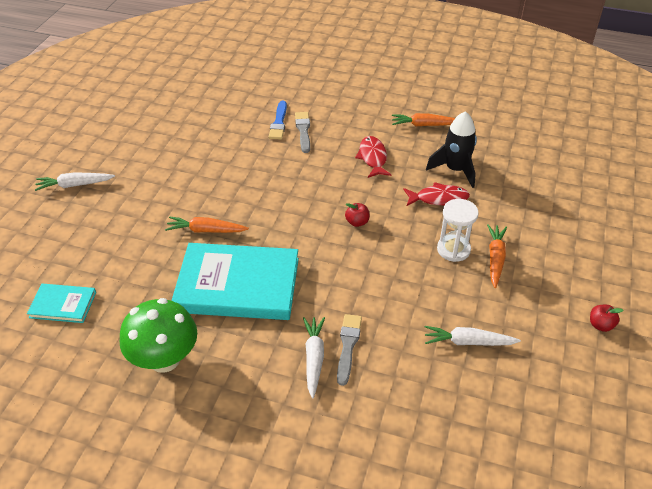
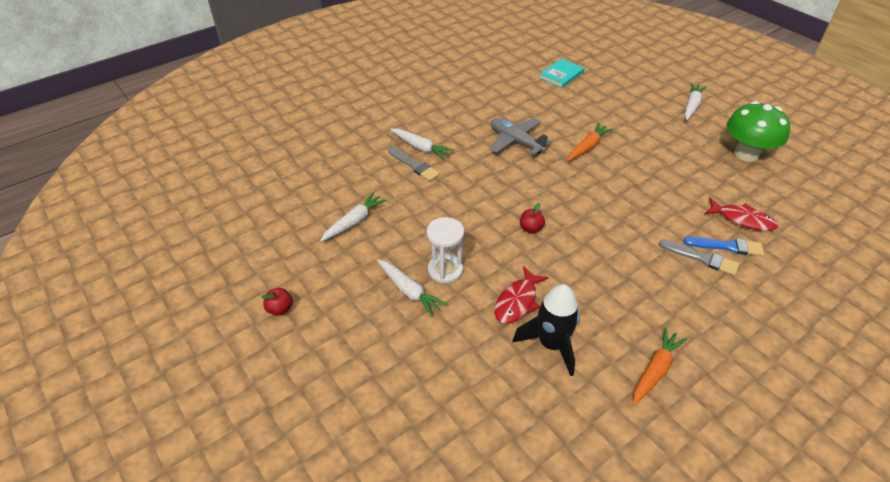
camera: 125 degrees right, 0 degrees up
(164, 359) = (481, 96): green mushroom -> green mushroom (746, 154)
(237, 285) = (516, 141): turquoise book -> grey plane
(279, 123) = (727, 246): blue brush -> blue brush turned 150 degrees clockwise
(373, 158) = (618, 288): red fish -> red fish (742, 220)
(495, 258) = (409, 291): orange carrot -> white carrot

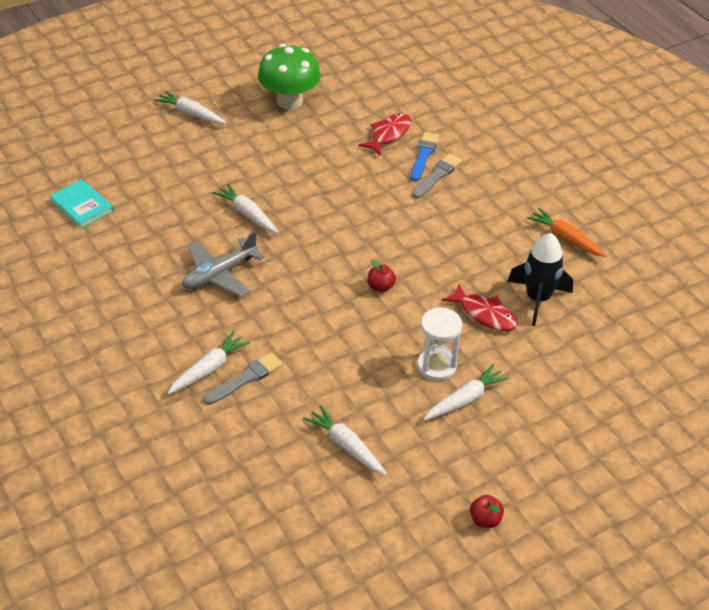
camera: 85 degrees left, 0 degrees up
(587, 147) = (247, 214): orange carrot -> white carrot

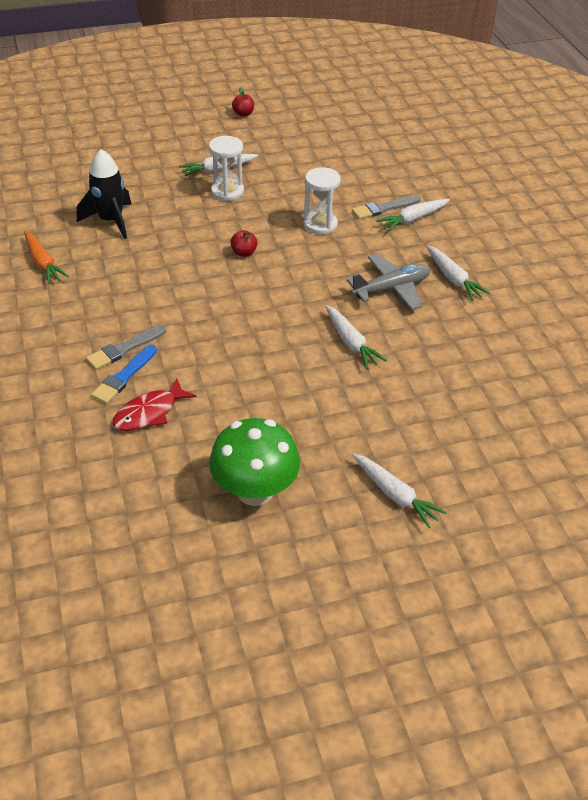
camera: 165 degrees left, 0 degrees up
(82, 206) = (534, 384): turquoise book -> none
(313, 339) = (320, 224): none -> white hourglass
(346, 446) = (319, 160): white carrot -> white carrot (453, 279)
(484, 314) = (165, 218): red fish -> none

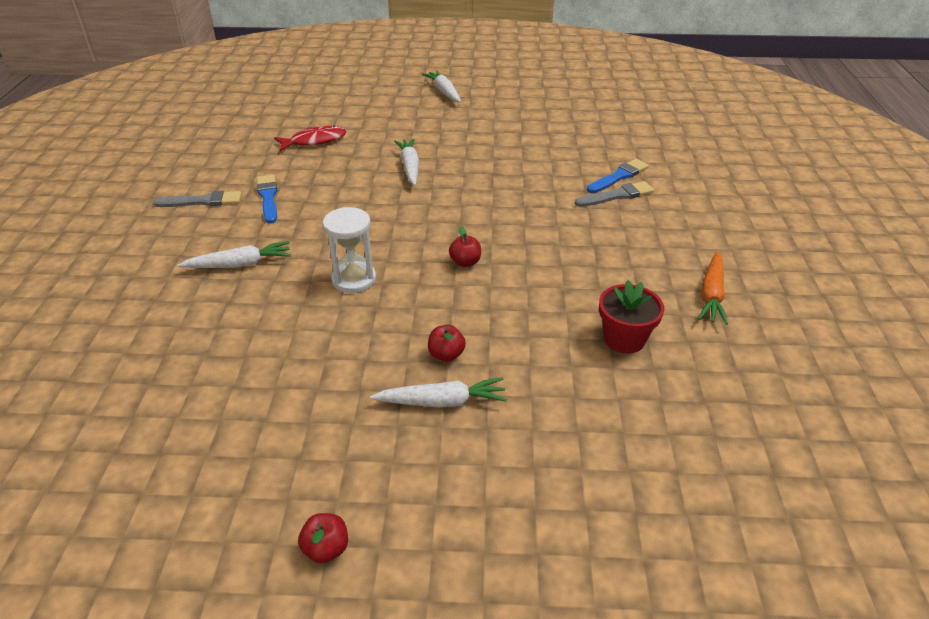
camera: 160 degrees left, 5 degrees down
(43, 263) = (711, 295): orange carrot -> orange carrot turned 150 degrees counterclockwise
(111, 221) = (624, 339): black rocket -> red flower pot
(149, 413) = (600, 152): red fish -> red fish (315, 141)
(227, 191) = (446, 355): white hourglass -> red apple
(255, 491) = (534, 106): green mushroom -> none
(383, 208) = (259, 285): grey brush -> grey brush (203, 201)
(391, 289) = (336, 199): grey plane -> none
(453, 279) = (268, 197): white carrot -> blue brush

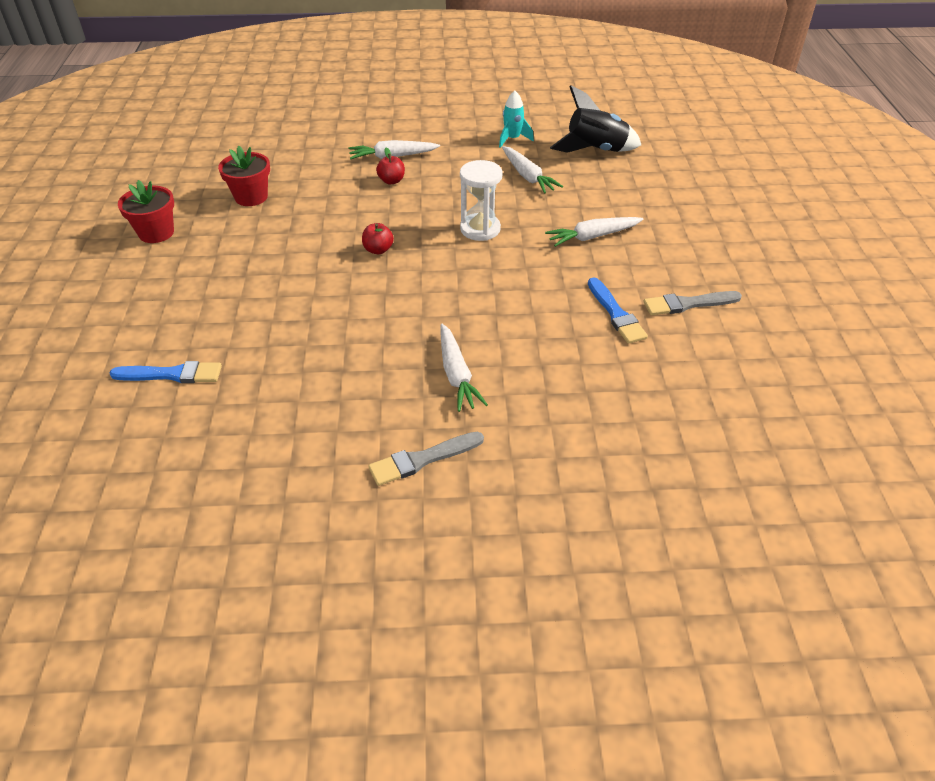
camera: 175 degrees right, 5 degrees up
(142, 395) = (596, 150): none -> black rocket
(251, 430) = (512, 139): none -> turquoise rocket
(315, 141) = (613, 421): red fish -> none
(326, 548) = (447, 103): red apple -> none
(444, 92) = (428, 594): white carrot -> white carrot (528, 176)
(617, 195) = (190, 341): grey brush -> grey brush (422, 459)
(619, 176) = (172, 374): blue brush -> blue brush turned 135 degrees counterclockwise
(711, 295) = (156, 233): orange carrot -> red flower pot

